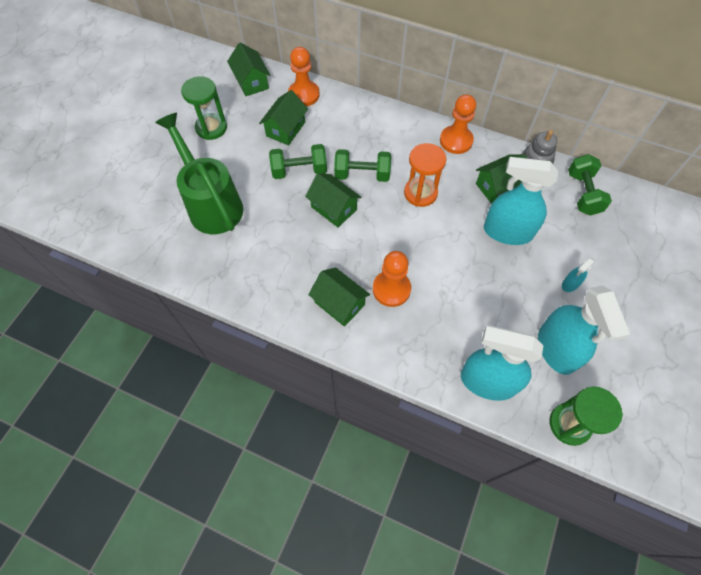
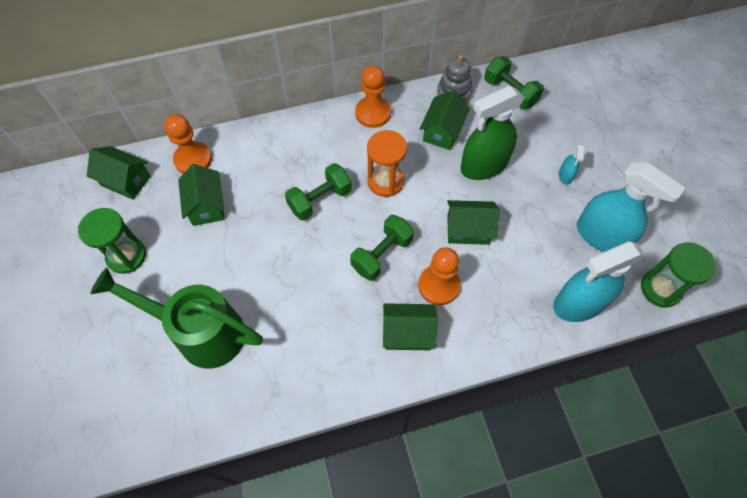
camera: 40 degrees left, 0 degrees up
(299, 171) = (258, 237): green dumbbell -> green dumbbell (382, 254)
(334, 208) = (323, 250): green house -> green house (468, 229)
(507, 232) = (483, 166): turquoise spray bottle -> green spray bottle

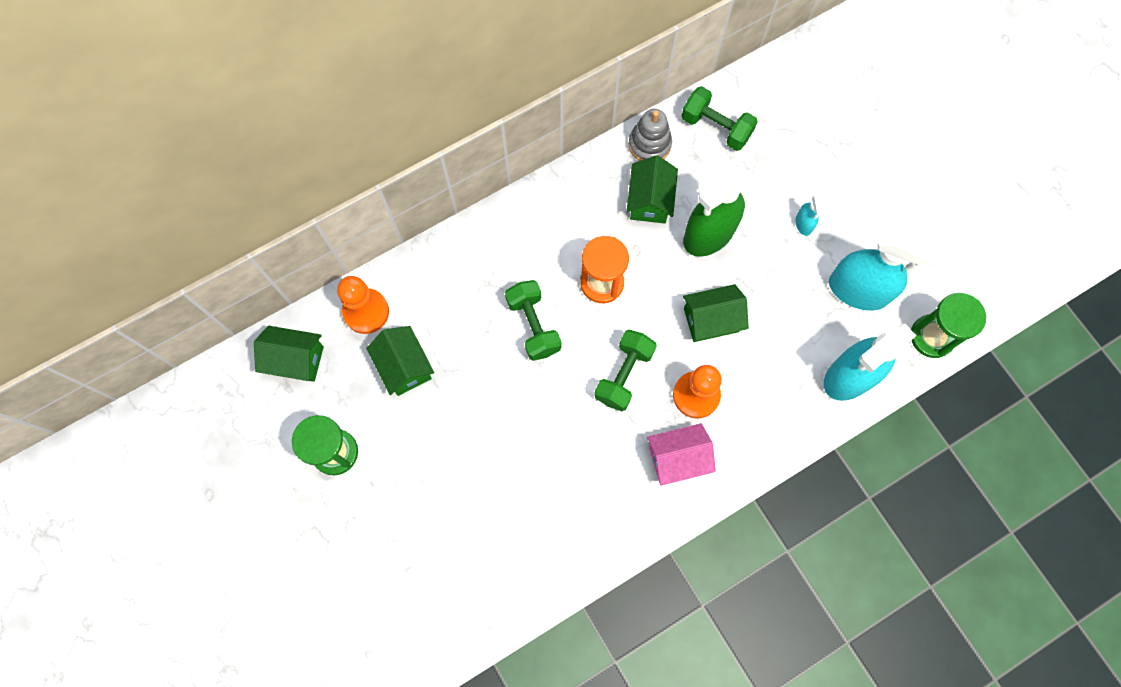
camera: 15 degrees left, 10 degrees up
(201, 332) = (453, 517): green watering can -> none
(320, 200) = (533, 326): green dumbbell -> green dumbbell turned 60 degrees counterclockwise
(373, 113) = (561, 196): orange pawn -> none
(407, 333) = (677, 458): green house -> pink house

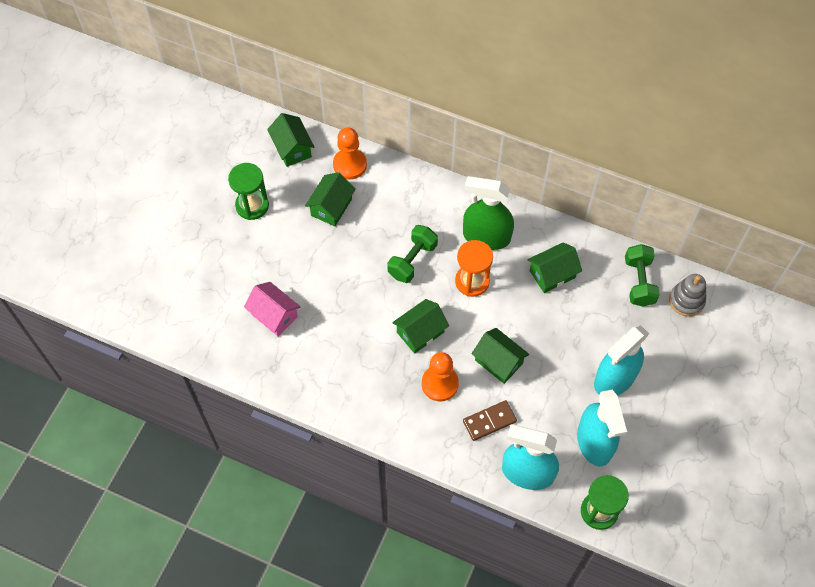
camera: 55 degrees right, 10 degrees down
(624, 375) = (420, 332): green dumbbell -> green house
(649, 144) = (592, 250): grey stacking toy -> grey stacking toy (686, 300)
(677, 458) = (389, 398): pink house -> pink house (274, 315)
(708, 234) = (558, 324): green spray bottle -> green spray bottle (486, 237)
(771, 374) = (489, 421): none -> brown domino
(803, 224) = (614, 378): turquoise spray bottle -> turquoise spray bottle, size x2.31

